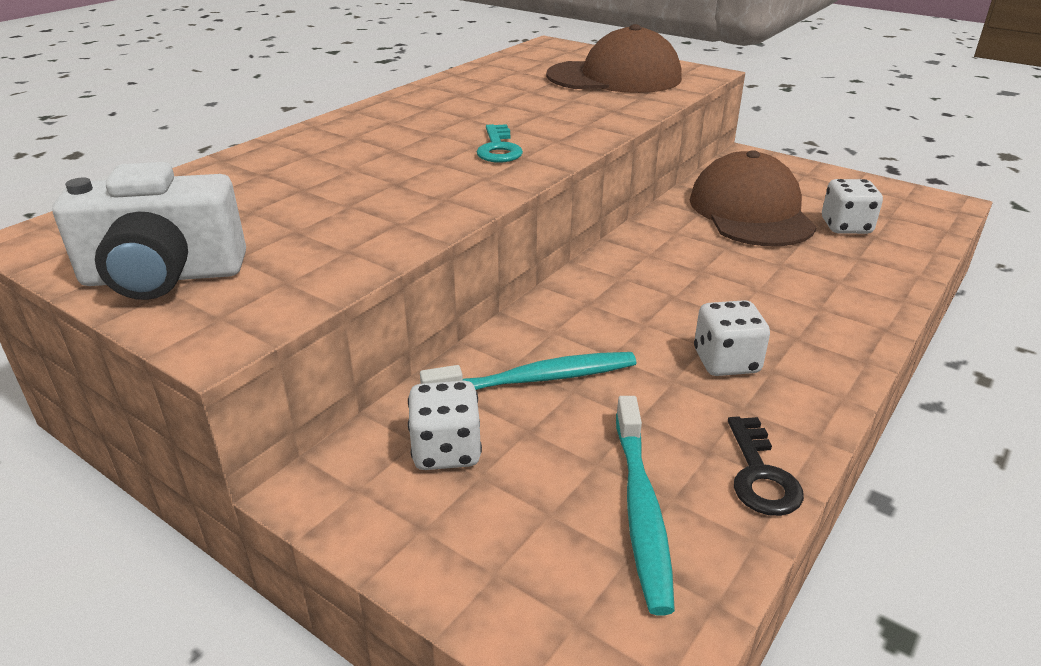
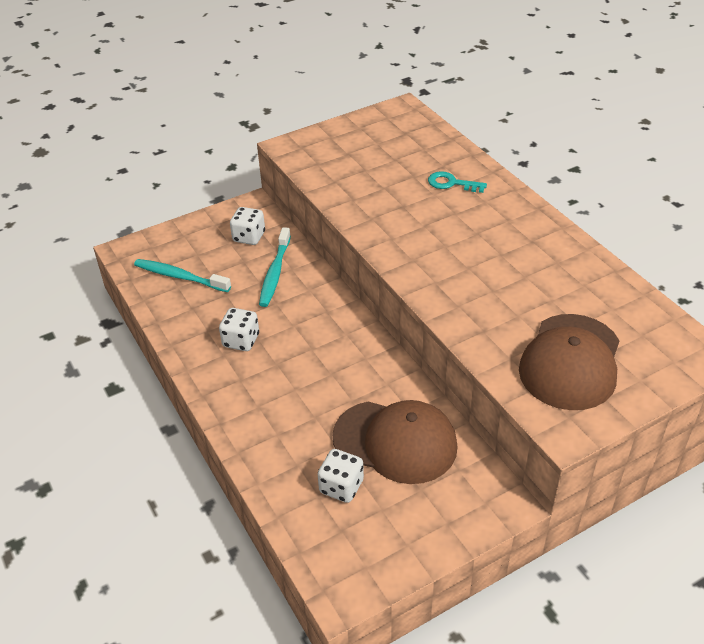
camera: 115 degrees right, 10 degrees up
(163, 277) = (343, 136): white camera -> none
(498, 149) = (433, 253): turquoise key -> turquoise key (451, 183)
(760, 475) = (168, 316): black key -> none

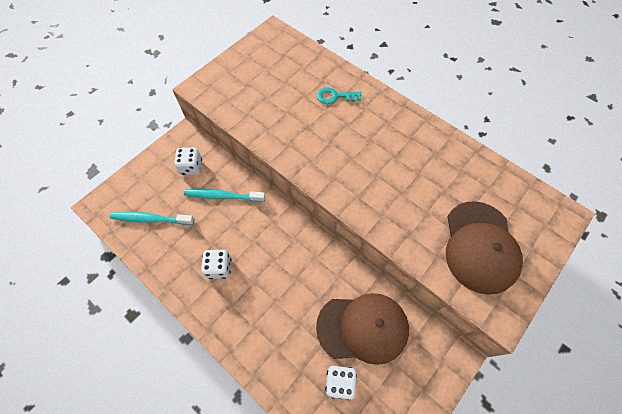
camera: 20 degrees left, 20 degrees up
(275, 273) = (223, 196): turquoise toothbrush -> turquoise toothbrush turned 105 degrees clockwise

